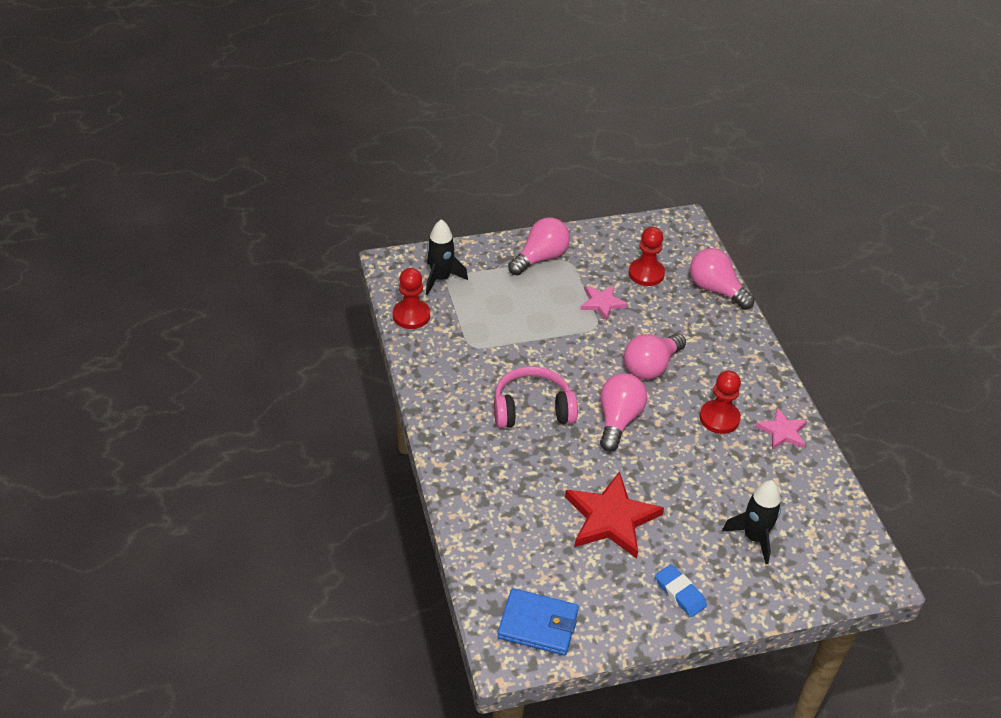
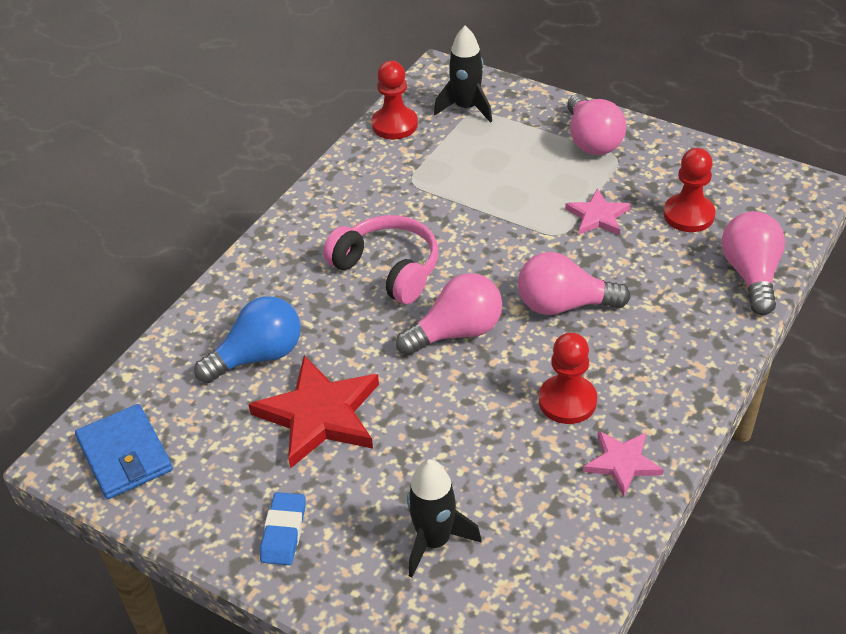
camera: 50 degrees right, 0 degrees up
(531, 512) = (258, 356): none -> blue light bulb
(540, 258) = (592, 140): pink light bulb -> pink light bulb turned 75 degrees clockwise

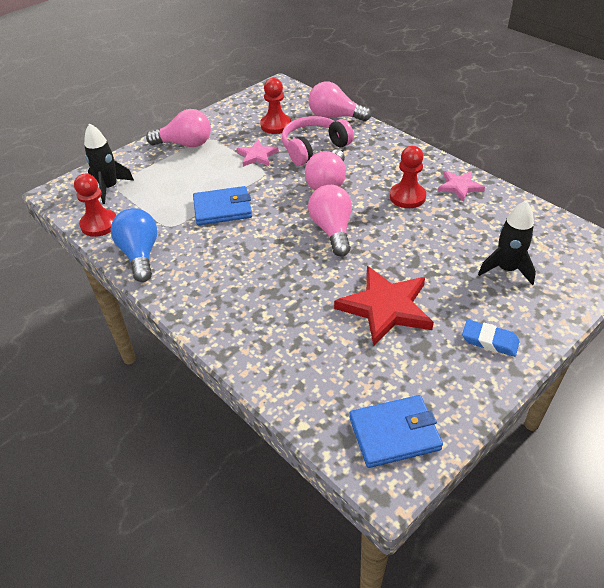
camera: 75 degrees left, 0 degrees up
(258, 356) = (314, 334): blue light bulb -> blue light bulb (140, 254)
(388, 269) = (255, 252): pink headphones -> pink headphones (313, 148)
(463, 216) = (222, 209): none -> blue wallet

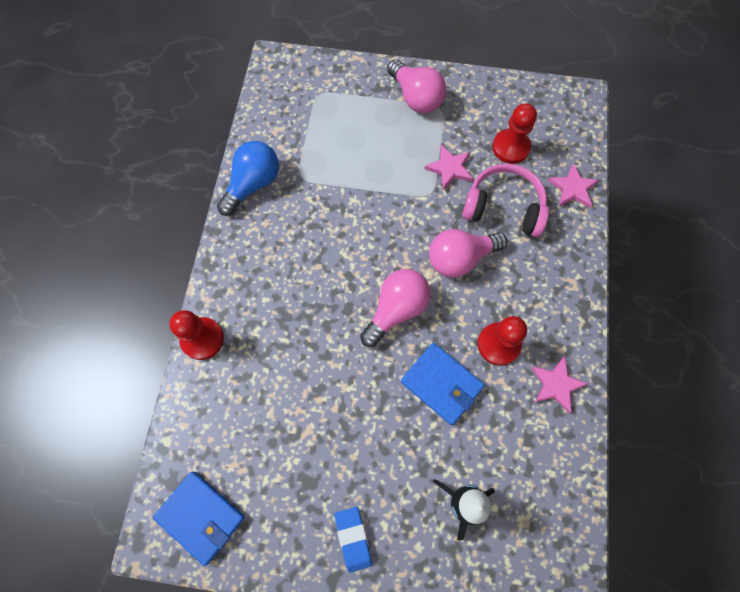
camera: 50 degrees right, 25 degrees up
(99, 224) = (264, 125): red pawn -> red pawn (202, 339)
(109, 188) = (311, 92): black rocket -> none
(222, 209) = (354, 199): blue wallet -> blue wallet (441, 384)
(334, 117) = (573, 188): pink light bulb -> pink star
(385, 307) = (331, 422): red star -> none

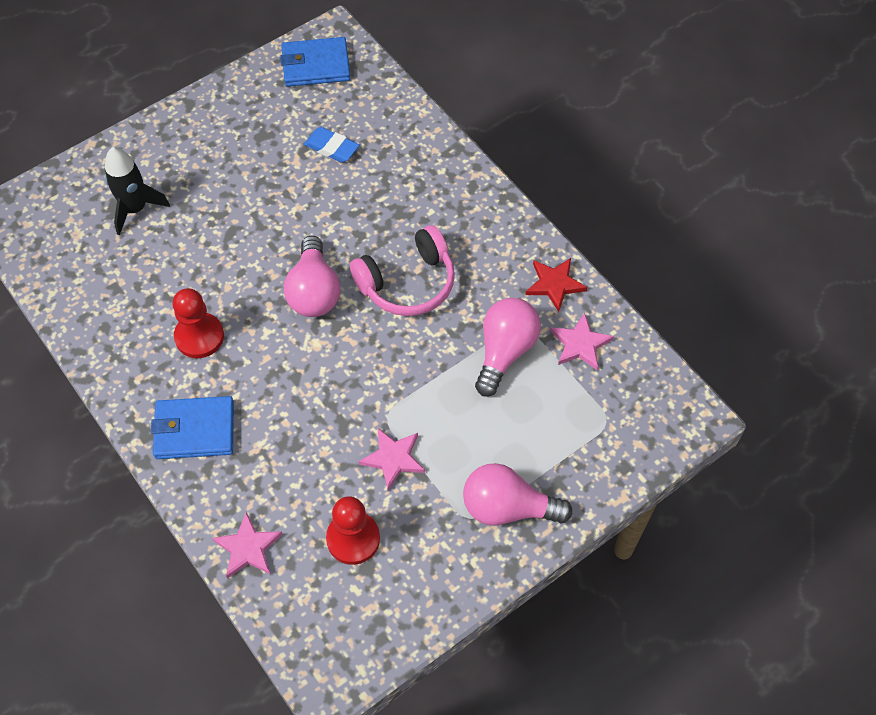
camera: 135 degrees right, 10 degrees down
(202, 339) = (444, 149): red pawn -> none
(253, 184) = (554, 284): blue light bulb -> red star
(353, 538) = (197, 132): blue eraser -> blue eraser (331, 148)
(441, 384) = (222, 269): blue wallet -> blue wallet (194, 430)
(460, 258) = (299, 380): pink light bulb -> pink light bulb (505, 351)
(503, 207) = (302, 464): pink headphones -> pink headphones (408, 283)
(556, 385) = (122, 346): pink star -> pink star (580, 344)

